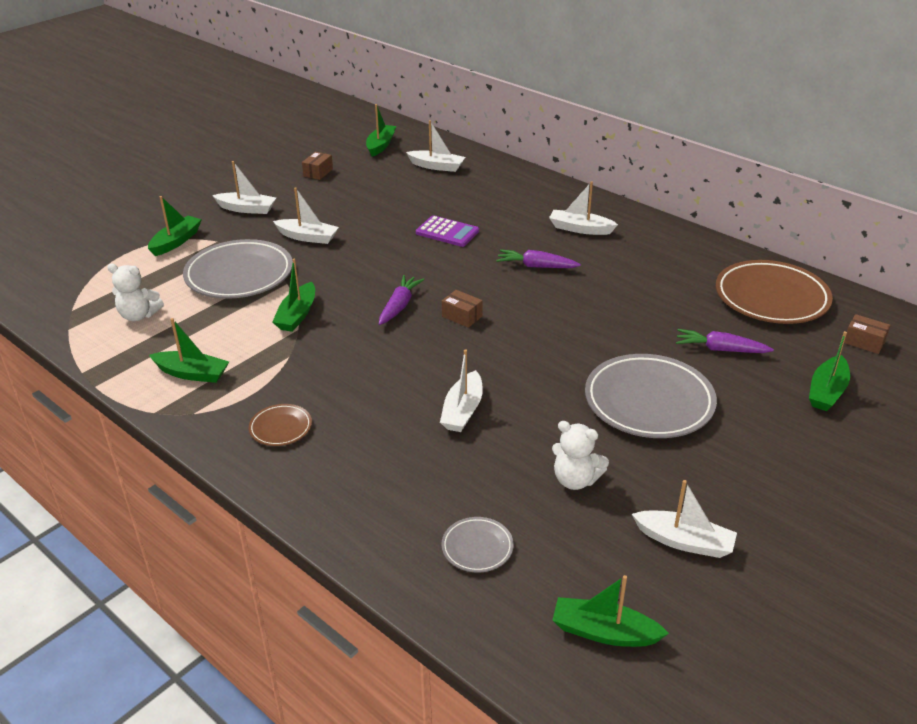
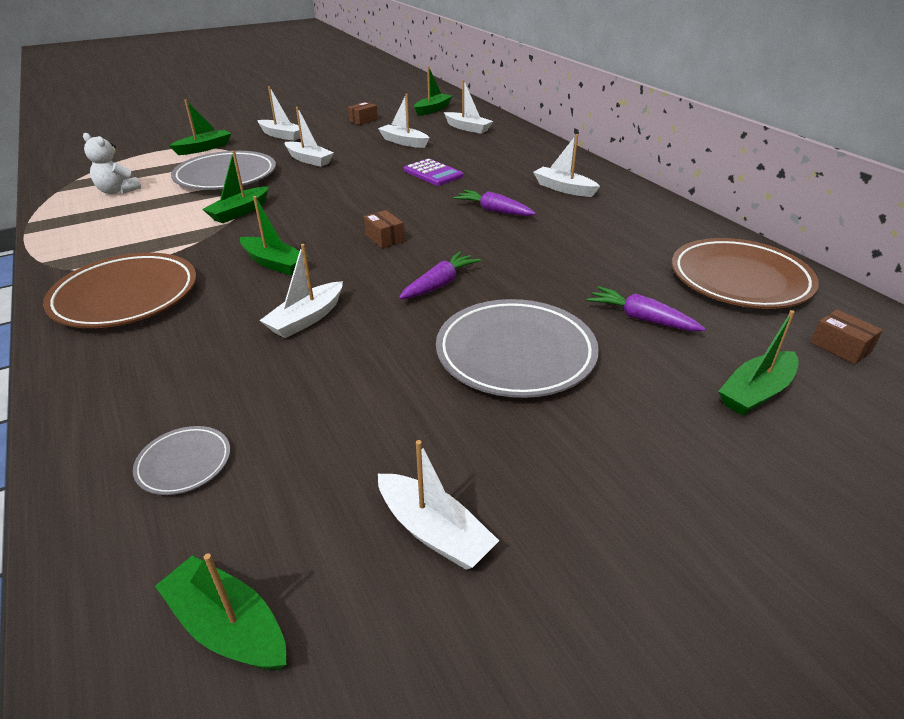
camera: 20 degrees right, 0 degrees up
(192, 373) = (106, 239): green boat -> green boat (274, 263)
(280, 428) = (126, 297): brown plate -> brown plate, size x2.12
(386, 196) = (404, 142): none -> white boat
(399, 306) = (335, 220): purple carrot -> purple carrot (440, 284)
(575, 480) = (361, 417): white teddy bear -> none

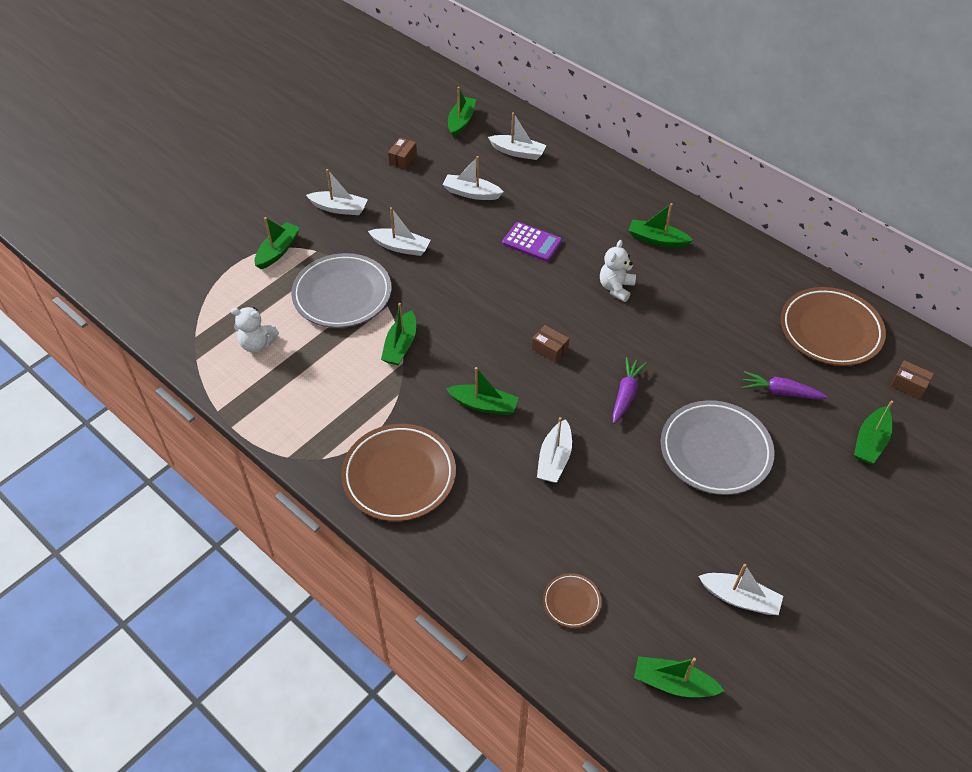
camera: 20 degrees left, 15 degrees up
(184, 463) = (571, 602): grey plate -> brown plate
(494, 211) = (616, 288): purple carrot -> white teddy bear
(564, 189) = (657, 240): white boat -> green boat

